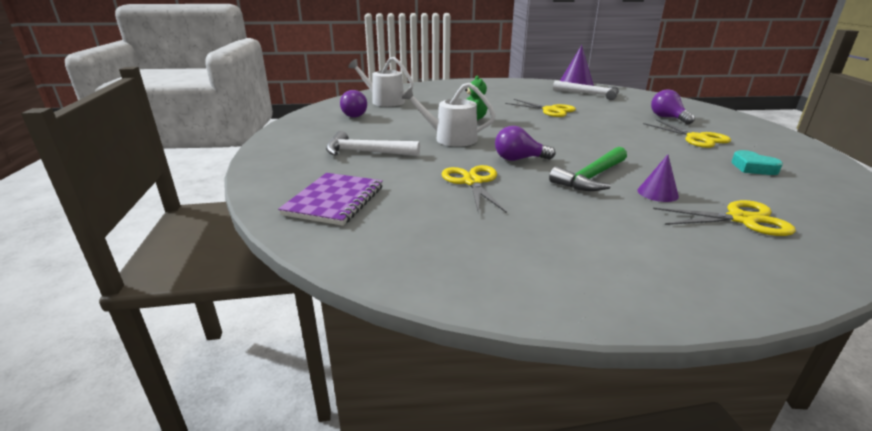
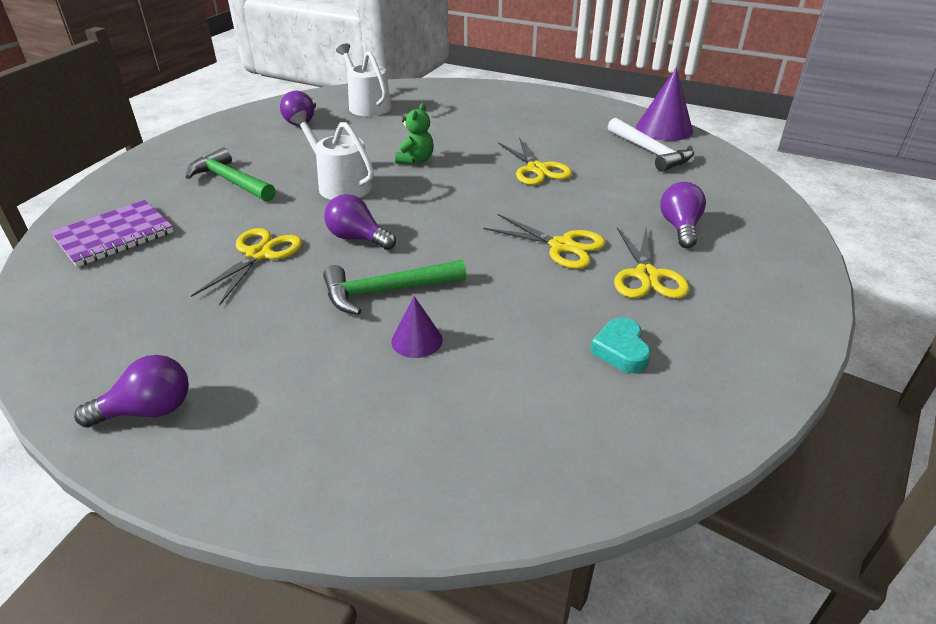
camera: 30 degrees right, 10 degrees up
(366, 152) = (231, 181): white hammer -> green hammer
(585, 283) = (148, 411): none -> purple light bulb
(741, 219) = (437, 413): yellow scissors -> yellow scissors (561, 246)

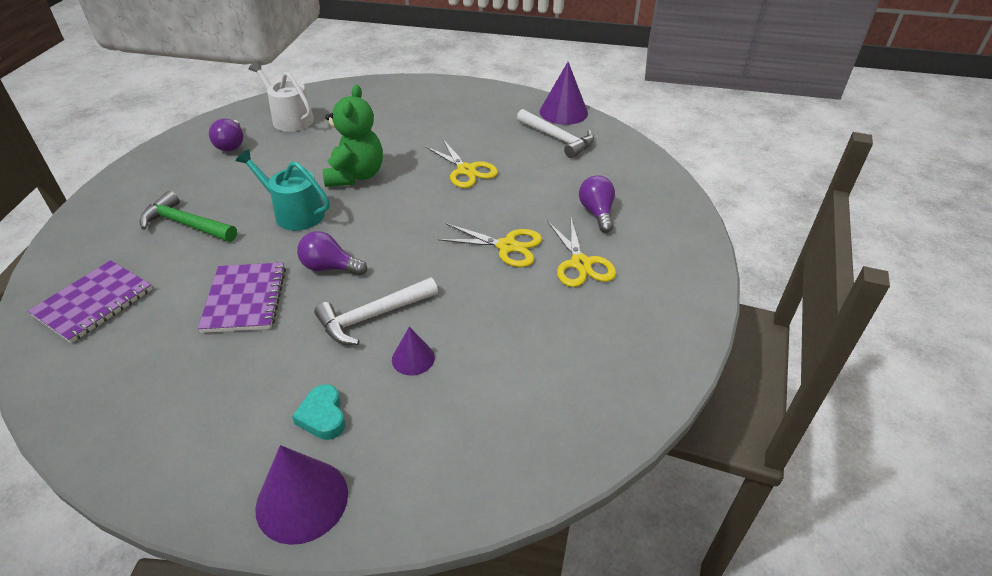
camera: 15 degrees left, 5 degrees up
(148, 411) = (204, 470): purple light bulb -> none
(237, 464) = (302, 500): none -> purple cone
(259, 254) = (245, 299): yellow scissors -> purple notebook
(340, 185) = (294, 213): white watering can -> turquoise watering can
(387, 291) = (373, 316): green hammer -> white hammer
(415, 160) = (356, 175): green teddy bear -> green teddy bear, size x1.76
(621, 350) = (576, 336): turquoise heart -> turquoise heart (323, 416)

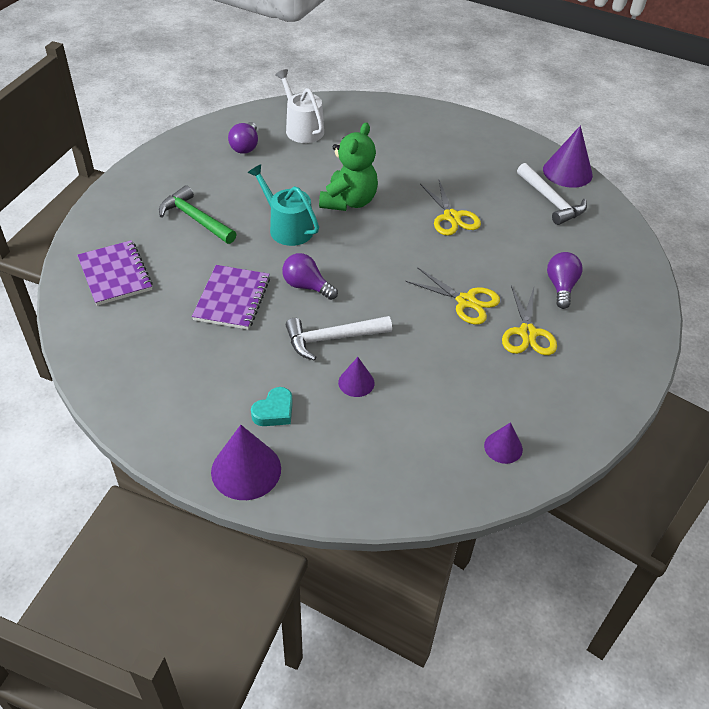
camera: 15 degrees right, 5 degrees up
(94, 303) = (115, 274): purple notebook -> purple notebook turned 75 degrees counterclockwise
(323, 416) = (274, 411): turquoise heart -> turquoise heart turned 135 degrees counterclockwise
(599, 390) = (503, 447): none -> purple cone

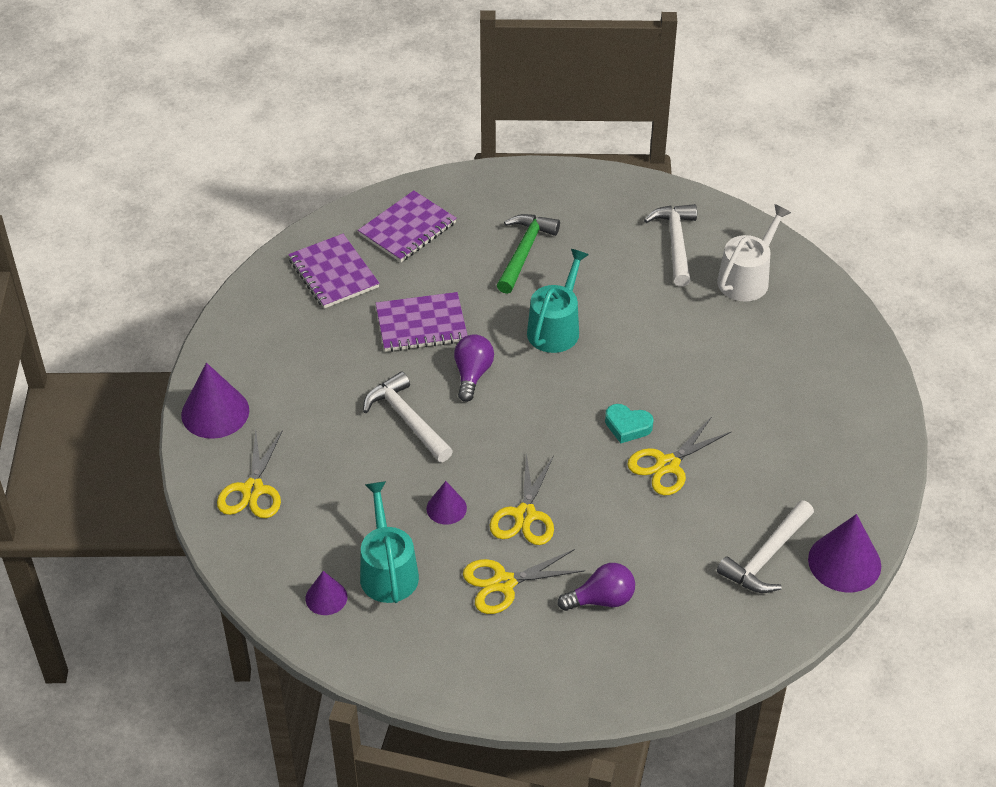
camera: 70 degrees right, 0 degrees up
(130, 336) = (333, 273): none -> purple notebook
(245, 146) = (676, 243): purple light bulb -> white hammer
(274, 411) = (291, 408): turquoise heart -> turquoise heart (627, 426)
(349, 201) = (635, 364): green teddy bear -> none
(356, 382) = (356, 457): purple cone -> purple cone (446, 508)
(358, 466) = (252, 490): none -> yellow scissors
(489, 398) = (388, 571): none -> turquoise watering can

